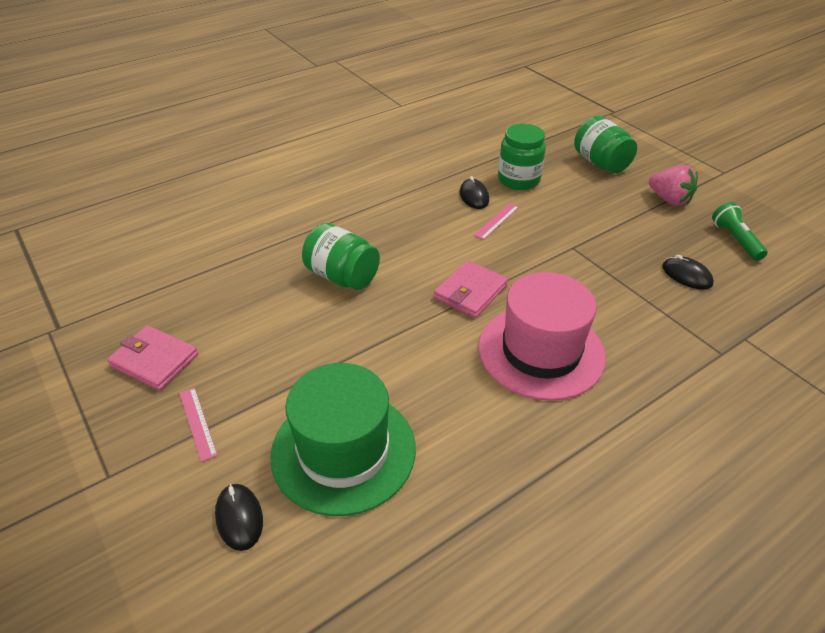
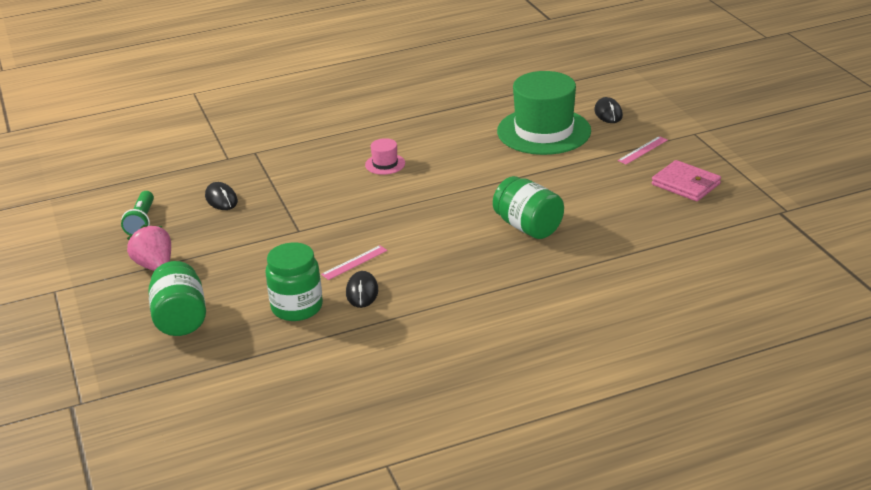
camera: 165 degrees left, 10 degrees down
(197, 423) = (642, 150): pink ruler -> pink ruler turned 60 degrees clockwise
(470, 292) = (417, 204): pink wallet -> none
(541, 351) = (385, 164): pink hat -> pink hat, size x0.42

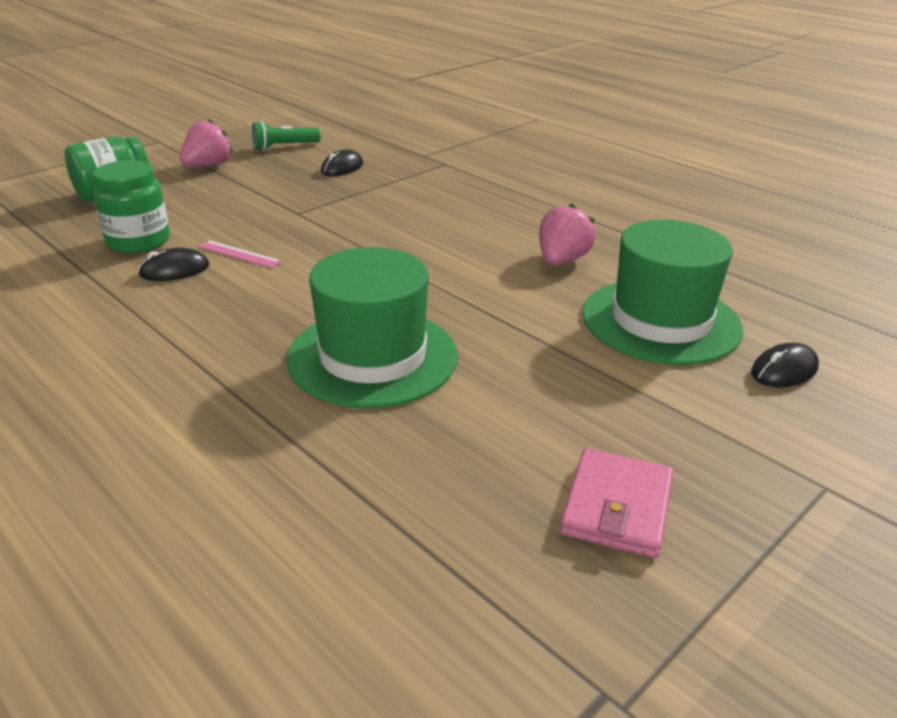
camera: 65 degrees right, 0 degrees up
(385, 164) = (472, 229): pink hat -> none
(453, 143) = (561, 261): none -> pink strawberry
(528, 227) = (373, 357): green jar -> green hat
(642, 150) = (696, 430): pink ruler -> none

